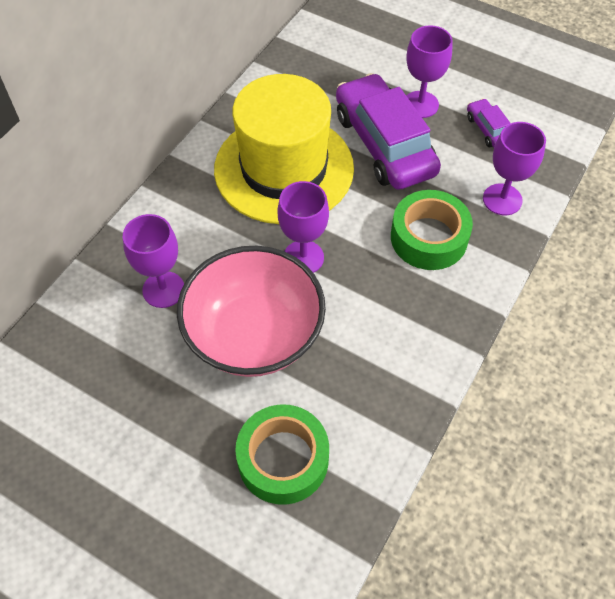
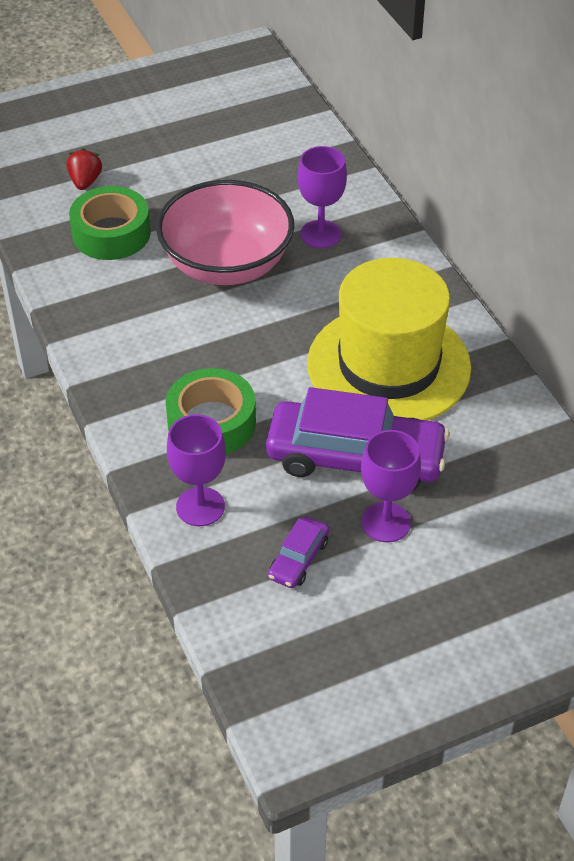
camera: 125 degrees right, 10 degrees down
(223, 547) = (85, 182): none -> red strawberry
(303, 257) = (272, 328): purple goblet -> none
(488, 129) = (298, 559): purple car -> purple car turned 105 degrees clockwise

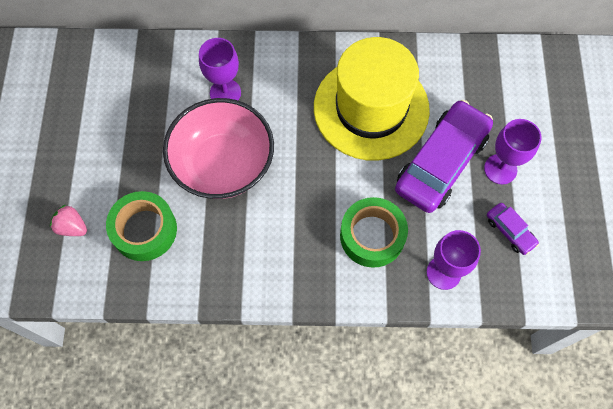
camera: 65 degrees left, 20 degrees up
(85, 182) = (72, 227): red strawberry -> pink strawberry

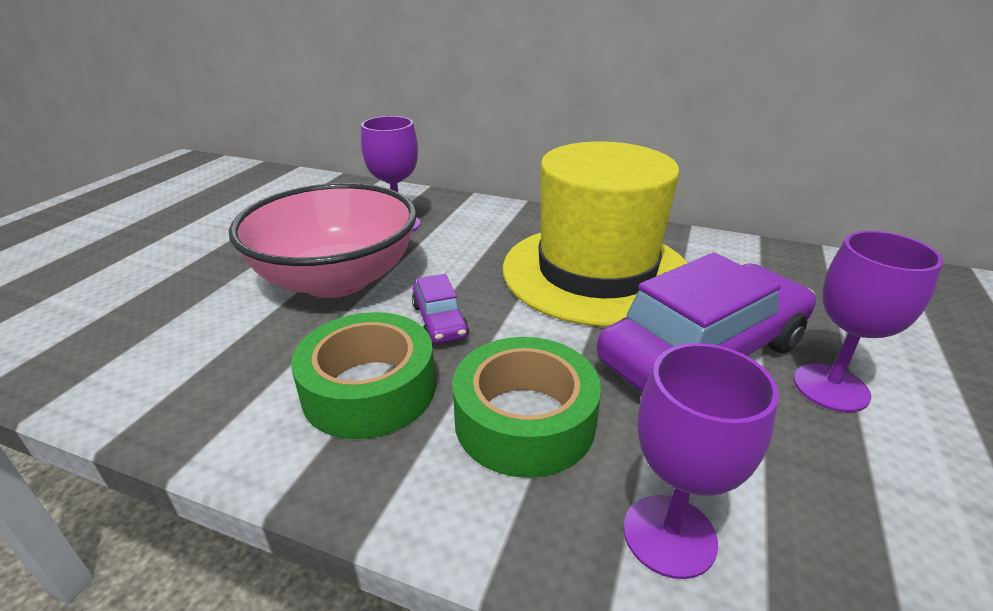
camera: 20 degrees right, 35 degrees down
(72, 227) = (72, 290): pink strawberry -> none
(144, 230) = (157, 316): green tape -> green tape (369, 389)
(510, 231) = (859, 498): purple car -> purple car (439, 321)

